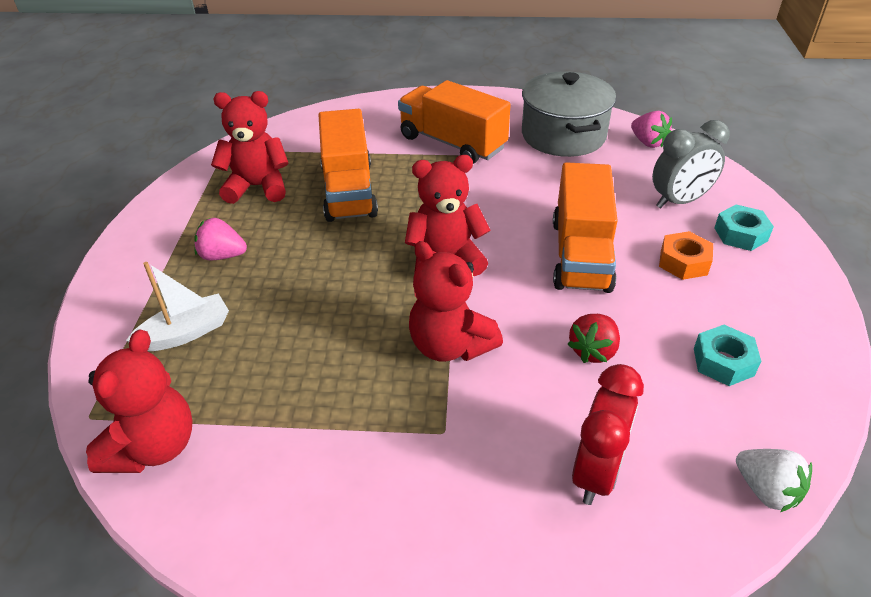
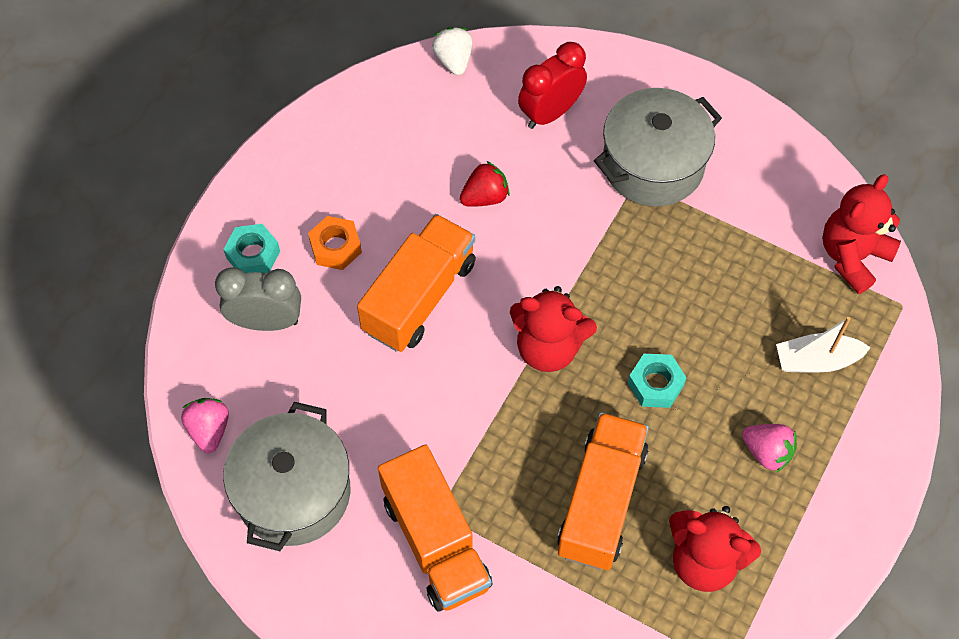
camera: 155 degrees left, 20 degrees up
(435, 459) = (653, 165): none -> grey pot
(450, 346) = (595, 250): red teddy bear -> none
(723, 362) = (395, 147): turquoise nut -> turquoise nut (655, 384)

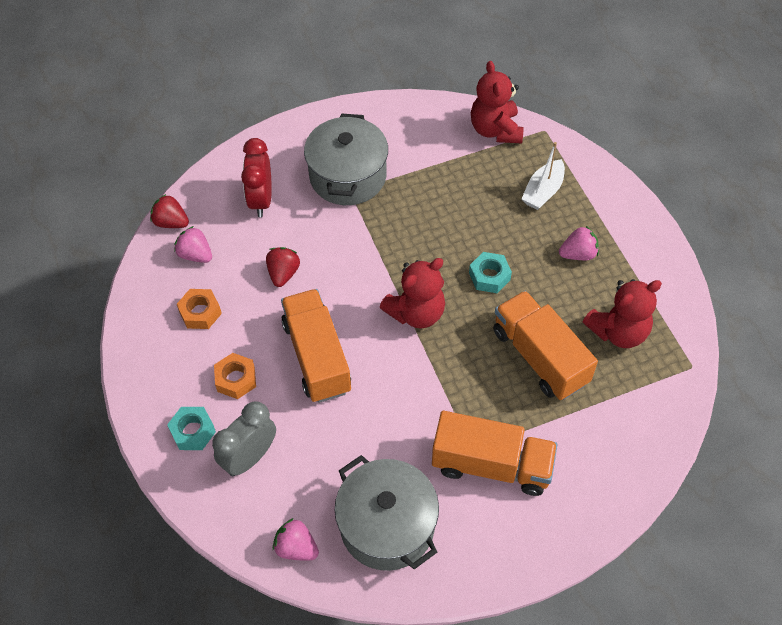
camera: 50 degrees left, 5 degrees down
(379, 162) = (200, 312): none -> orange nut
(437, 108) = (195, 255): none -> pink strawberry
(453, 60) = (171, 222): white strawberry -> red strawberry

